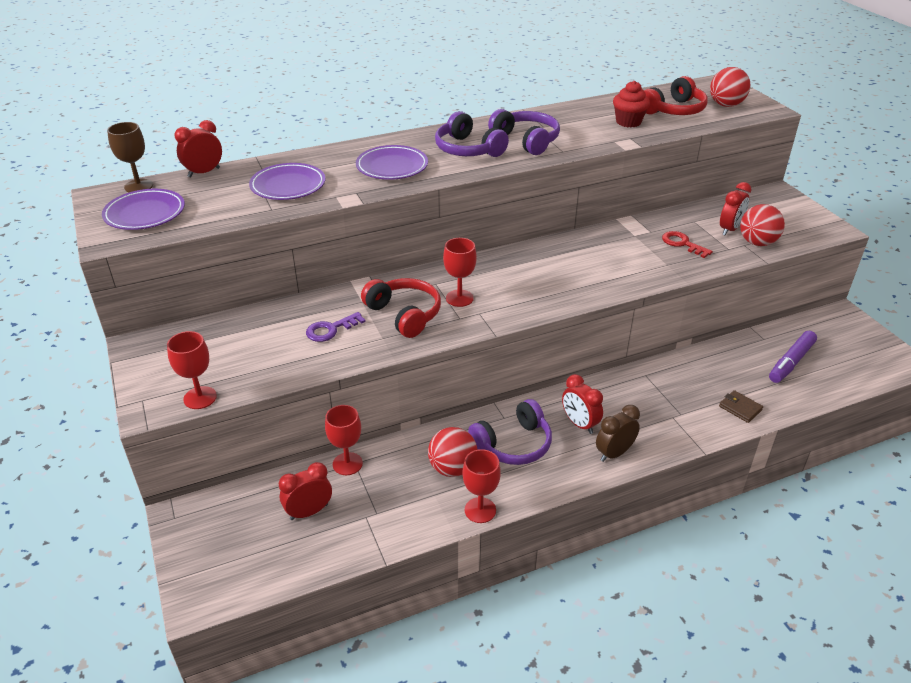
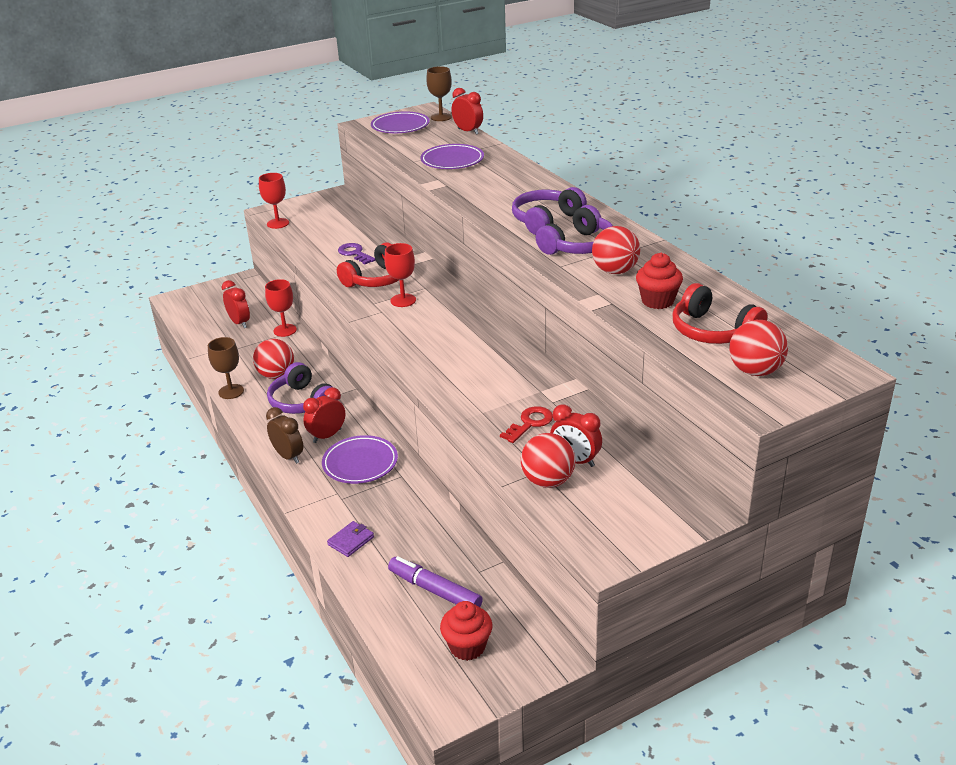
camera: 85 degrees right, 5 degrees down
(392, 167) = (498, 193): purple plate -> purple plate (360, 463)
(480, 510) = (231, 391): red goblet -> brown goblet
(576, 131) = (615, 271): none -> red ball
(740, 408) = (351, 541): brown wallet -> purple wallet
(845, 349) = (467, 646): none -> red cupcake

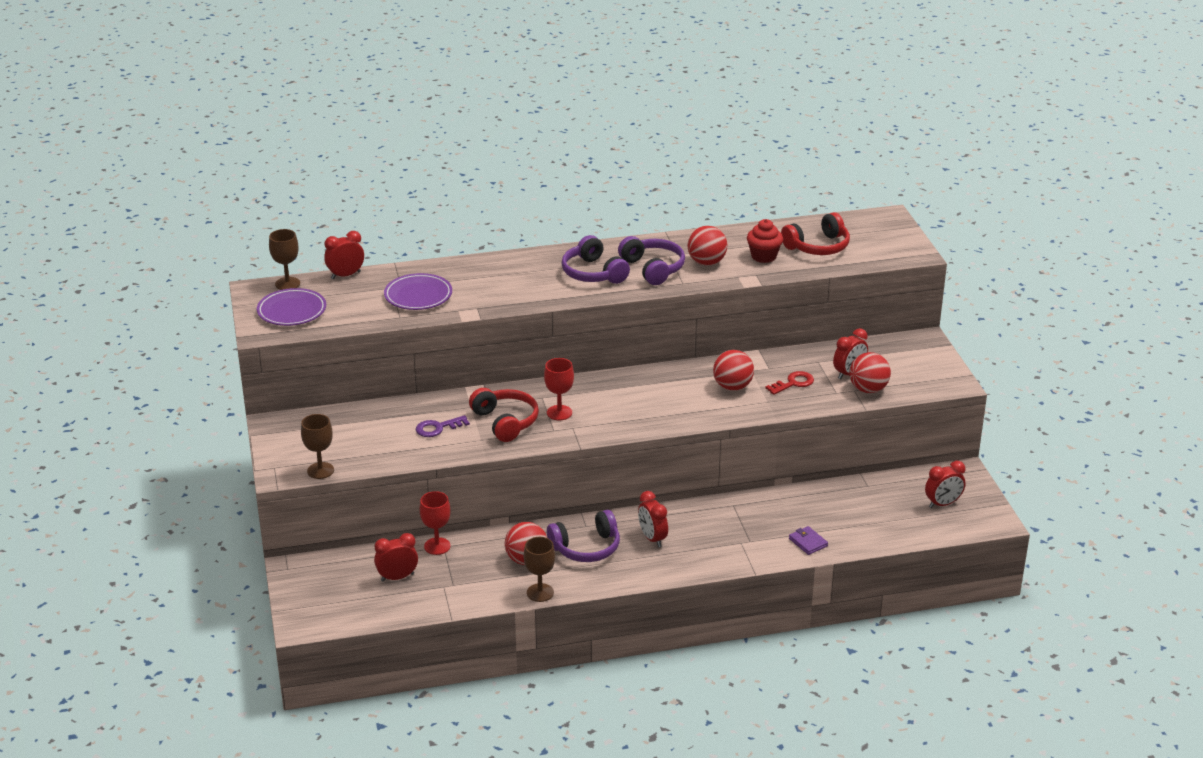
camera: 75 degrees left, 0 degrees up
(278, 223) = (320, 470): red goblet -> brown goblet
(288, 456) = (673, 564): brown clock -> none
(360, 463) = (704, 524): purple plate -> none
(435, 590) = (881, 509): purple marker -> none
(467, 646) = (943, 504): red cupcake -> red clock
(530, 423) = (793, 383): red key -> red key turned 90 degrees clockwise
(755, 371) = (875, 245): red ball -> red ball (732, 387)

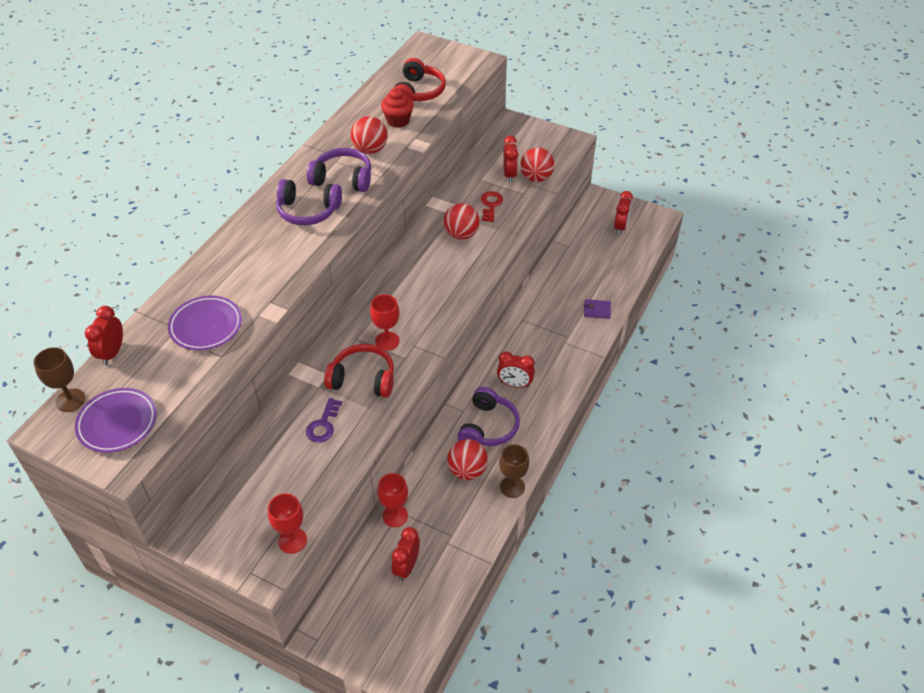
camera: 50 degrees left, 15 degrees up
(320, 470) = (292, 540): brown goblet -> red goblet

